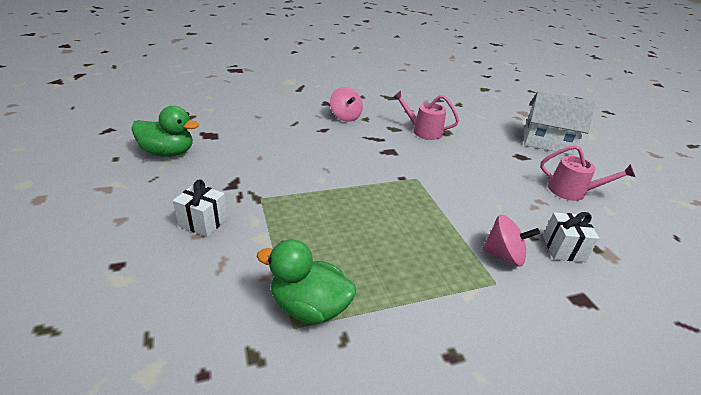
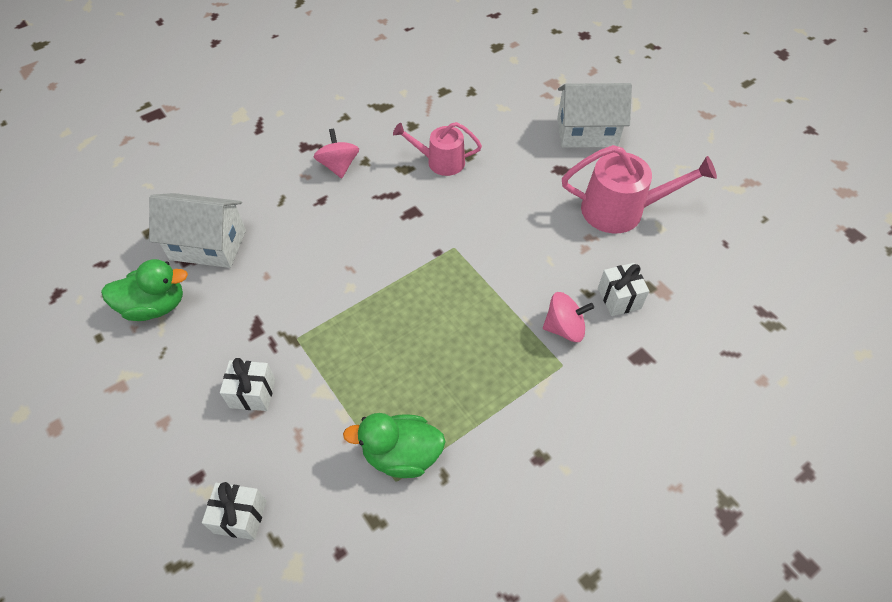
camera: 15 degrees left, 20 degrees up
(130, 308) = (240, 517): none -> white gift
(228, 132) = (208, 245): none -> white house
(345, 117) = (339, 166): pink spinning top -> pink spinning top turned 150 degrees counterclockwise
(572, 191) = (621, 210): pink watering can -> pink watering can, size x1.55

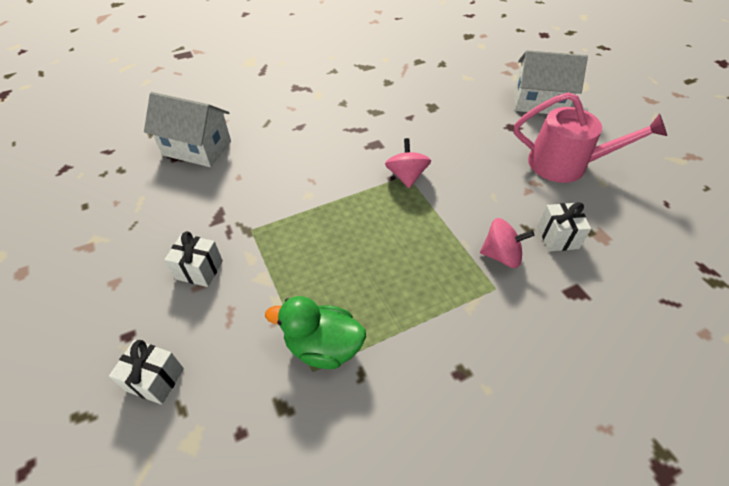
camera: 10 degrees right, 5 degrees down
(155, 306) = (139, 188): green duck -> none
(339, 166) = (320, 104): pink spinning top -> pink spinning top (406, 176)
(440, 161) = (407, 110): pink watering can -> none

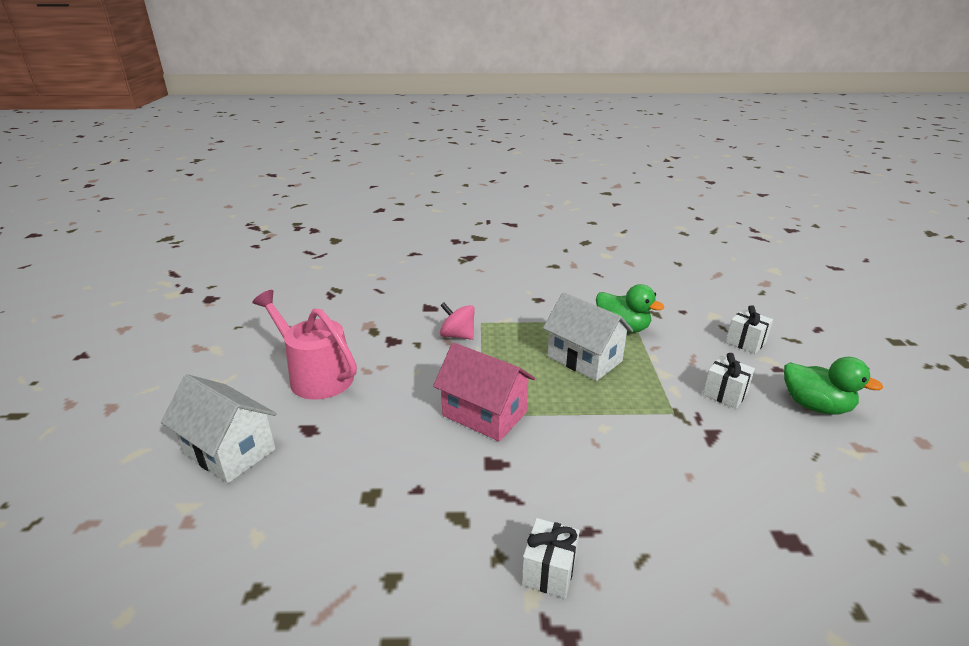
camera: 155 degrees left, 20 degrees down
(107, 286) = (815, 406): none -> green duck
(197, 148) = (759, 545): white house -> white house (584, 359)
(406, 176) = (484, 414): pink spinning top -> pink house
(557, 237) = (401, 333): white gift -> white gift (549, 571)

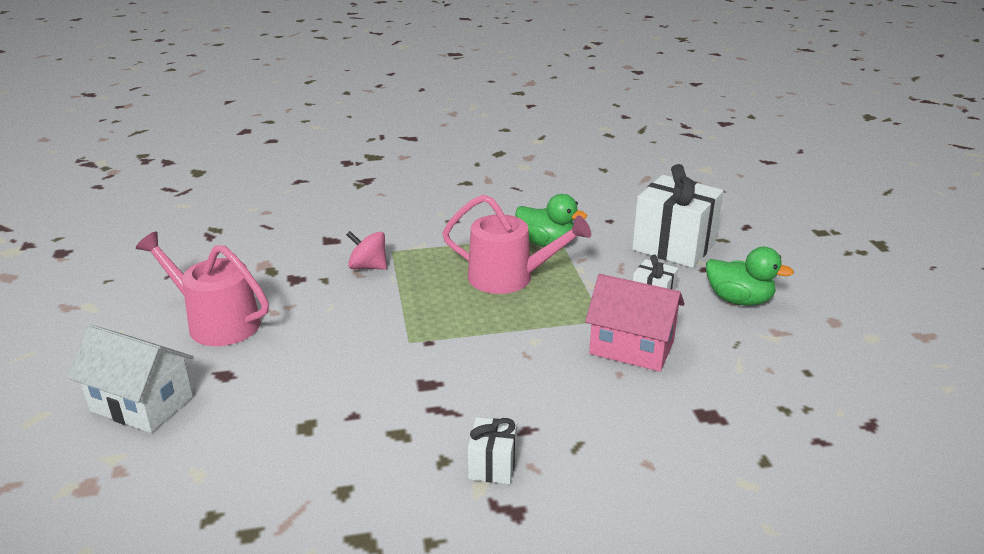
camera: 10 degrees left, 0 degrees up
(484, 414) = (410, 341): pink house -> pink house (631, 347)
(584, 359) = (509, 278): white house -> pink watering can
(745, 342) = (673, 246): white gift -> white gift, size x2.04

